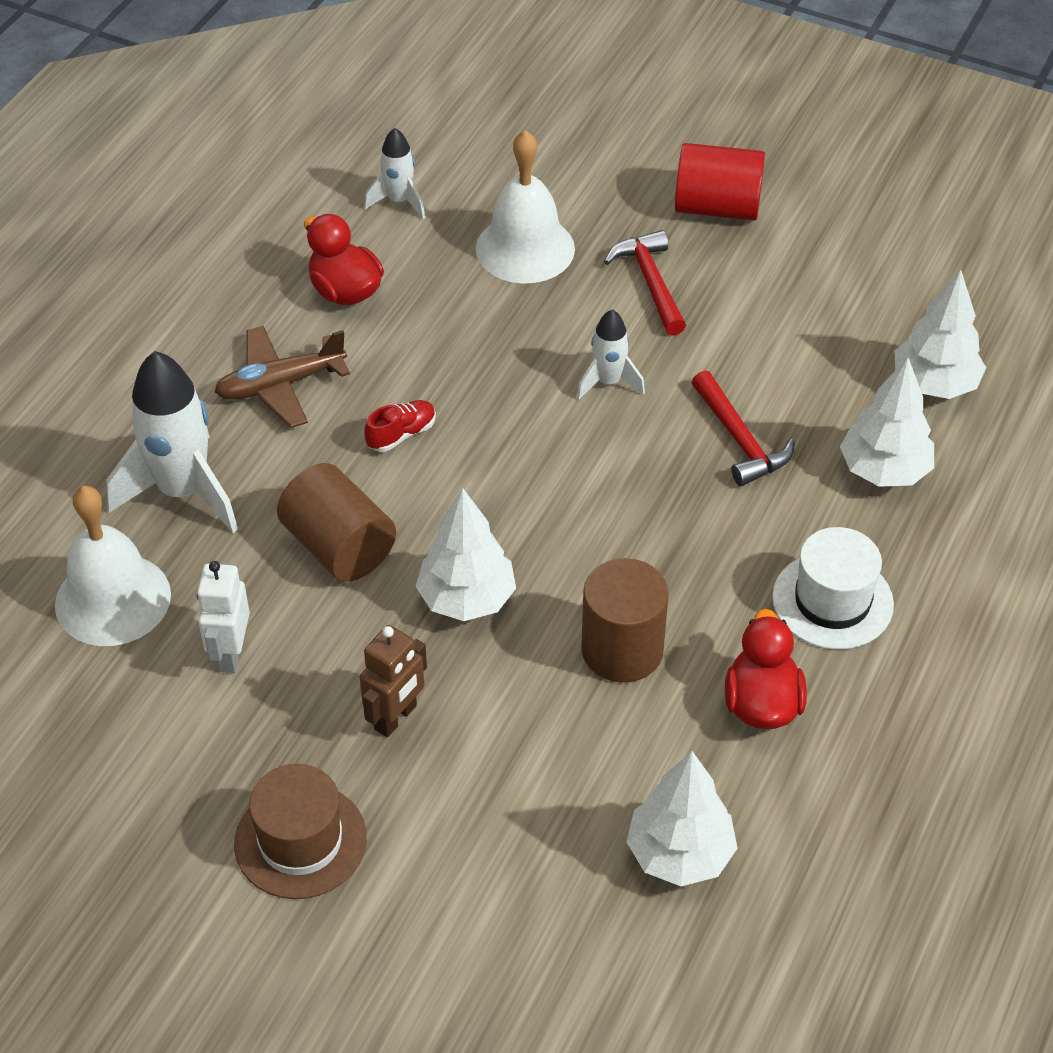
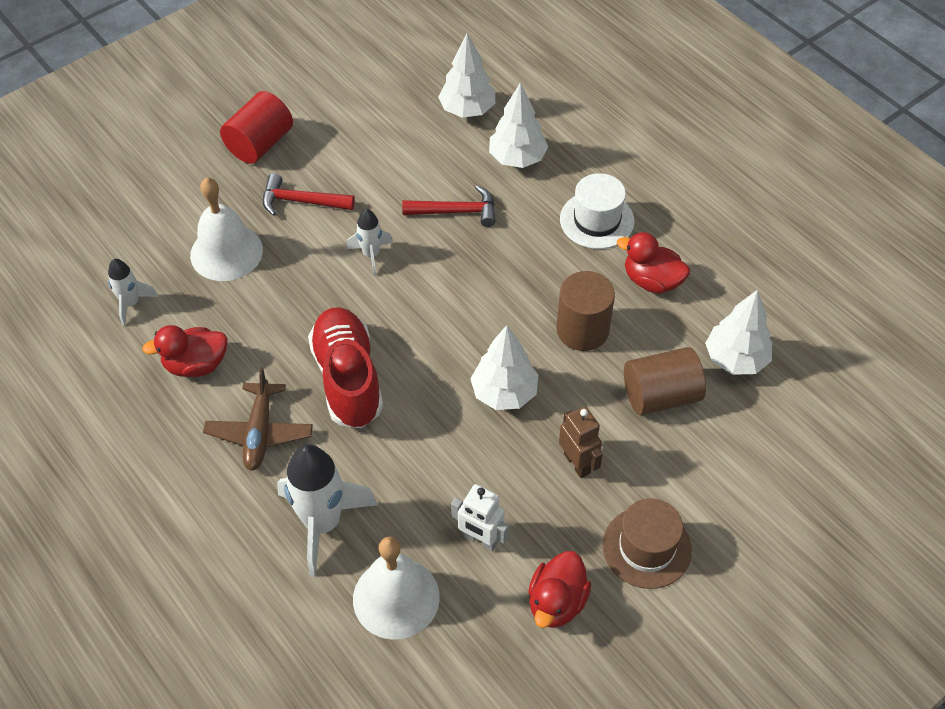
camera: 65 degrees left, 5 degrees up
(174, 765) = (556, 602): none -> red duck
(339, 546) = (424, 447): brown cylinder -> brown cylinder (660, 395)
(401, 434) = (348, 378): red shoe -> red shoe, size x2.40

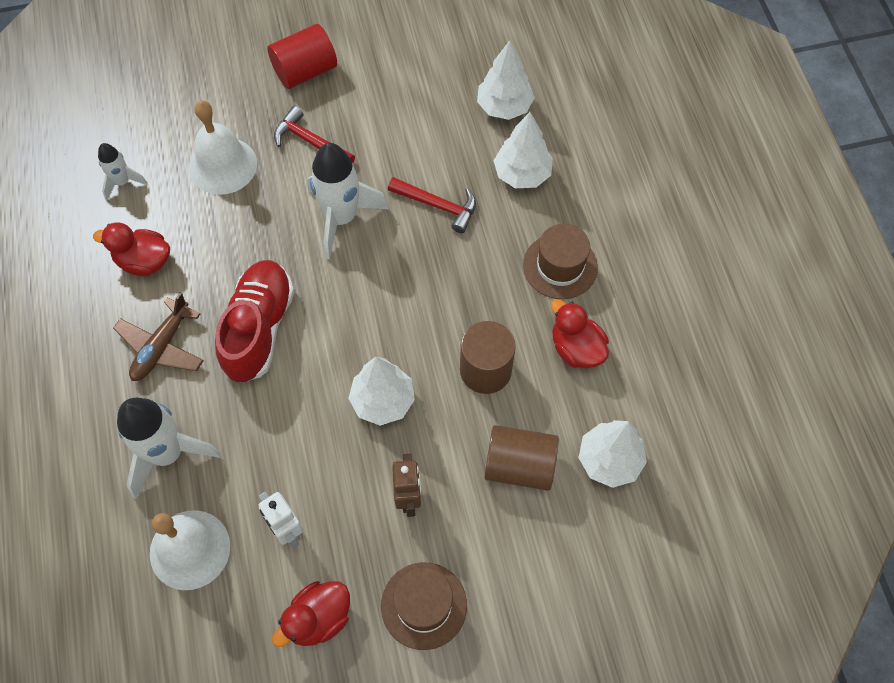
camera: 25 degrees right, 10 degrees up
(371, 255) = (342, 218): white rocket -> white rocket, size x1.89
(597, 220) = (560, 266): white hat -> brown hat

